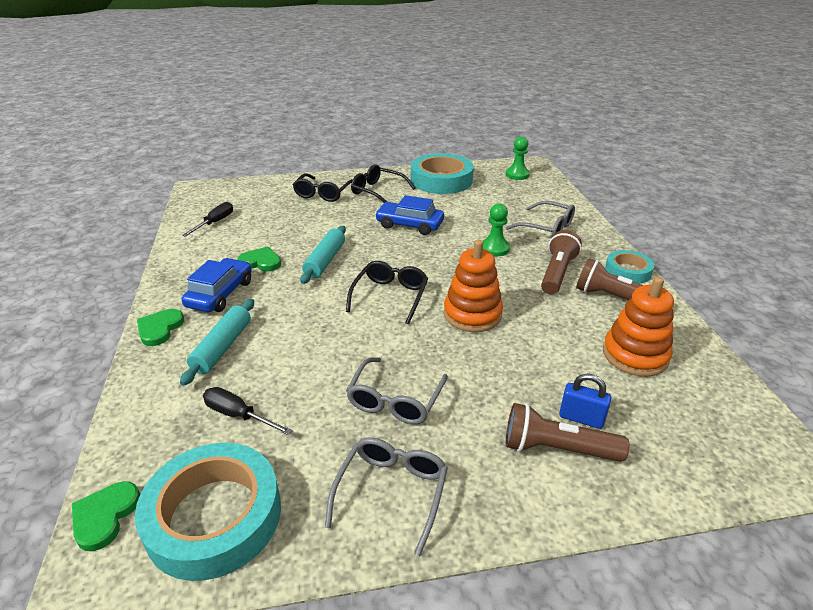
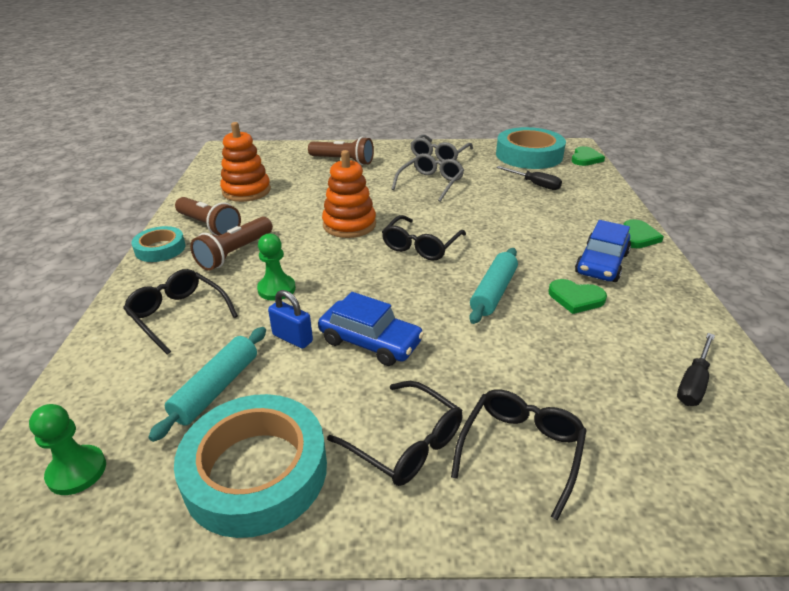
camera: 170 degrees left, 0 degrees up
(222, 347) = (569, 219): turquoise rolling pin -> turquoise rolling pin (216, 388)
(547, 228) = (178, 315): grey glasses -> black glasses
(581, 418) = (318, 169): blue padlock -> blue padlock (292, 338)

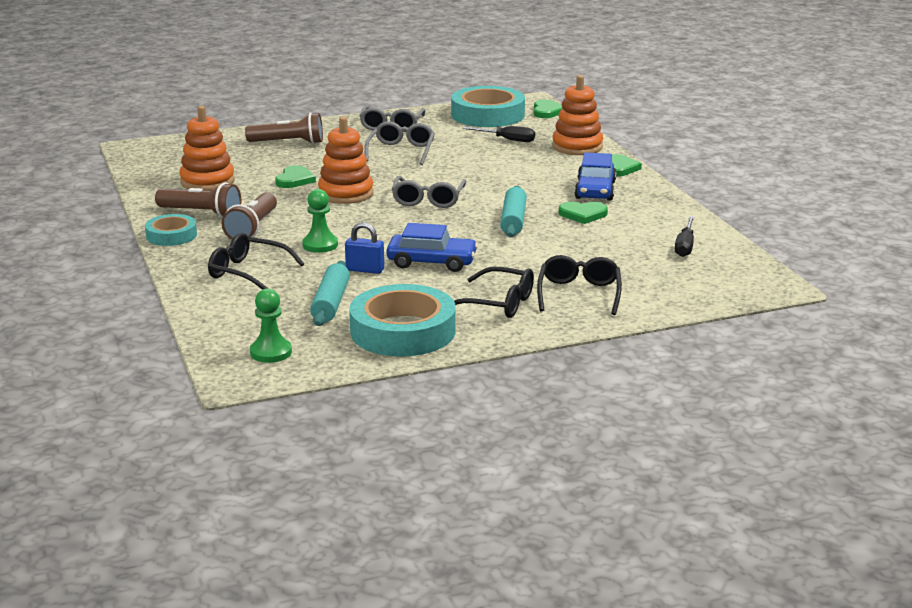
camera: 20 degrees left, 10 degrees down
(318, 201) = (295, 180): none -> green heart
(421, 246) = (428, 200): black glasses -> grey glasses
(600, 202) = (577, 147): none -> orange stacking toy

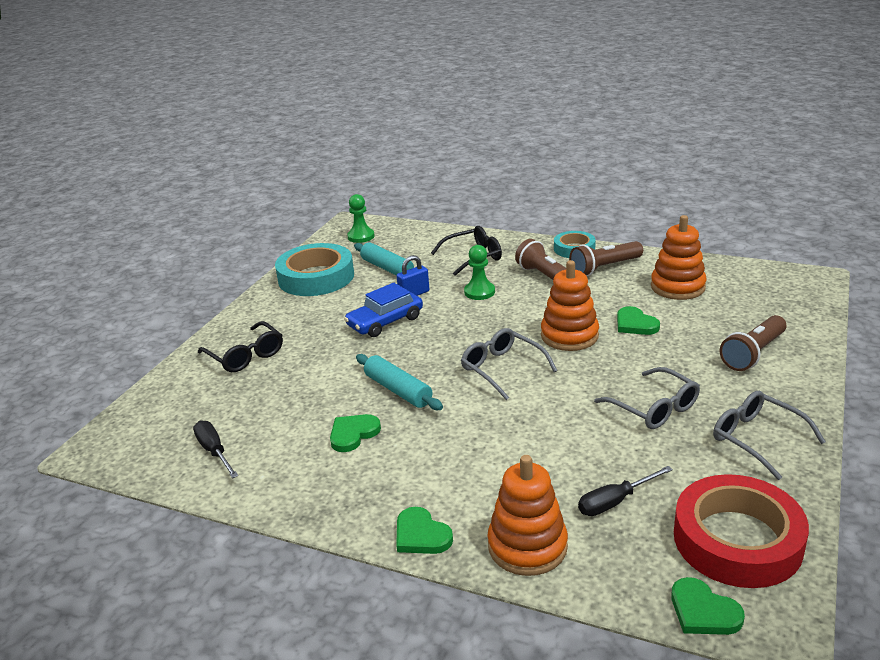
camera: 135 degrees right, 5 degrees up
(487, 115) = (737, 540): turquoise tape -> red tape
(498, 303) = (289, 320): black glasses -> none
(595, 190) = (391, 476): blue car -> none

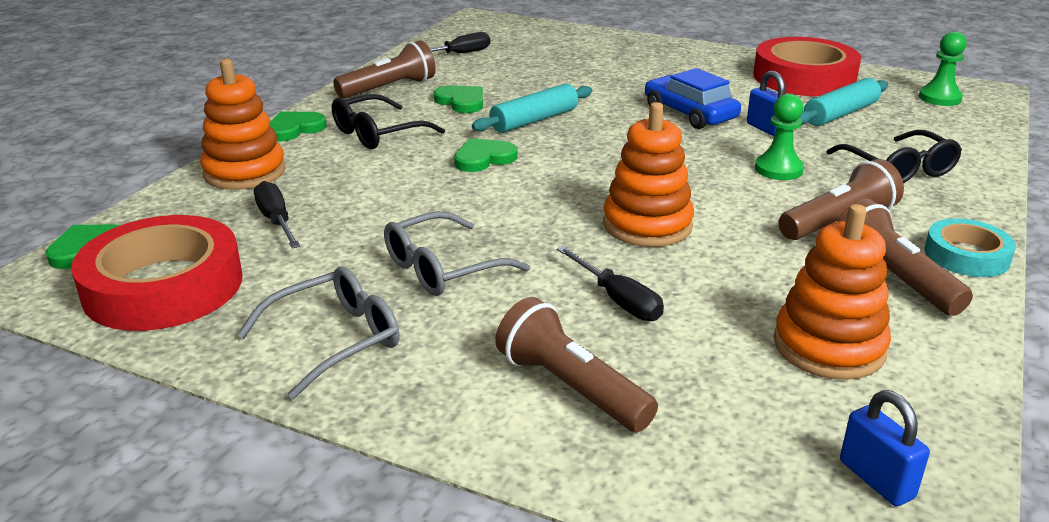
camera: 90 degrees right, 0 degrees up
(246, 356) = (618, 55): black glasses -> black glasses (378, 134)
(311, 486) = (389, 88): none -> brown flashlight
(316, 277) = (804, 77): turquoise tape -> red tape
(502, 369) = (566, 175): grey glasses -> none
(635, 324) = (681, 283): green heart -> green heart (483, 158)
(662, 343) = (618, 300): none -> black screwdriver
(769, 283) = (876, 479): none -> blue padlock

